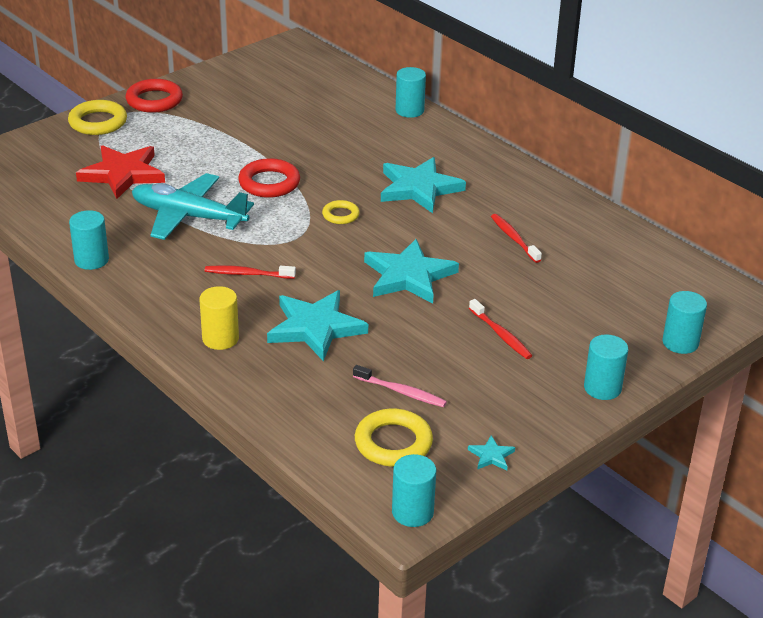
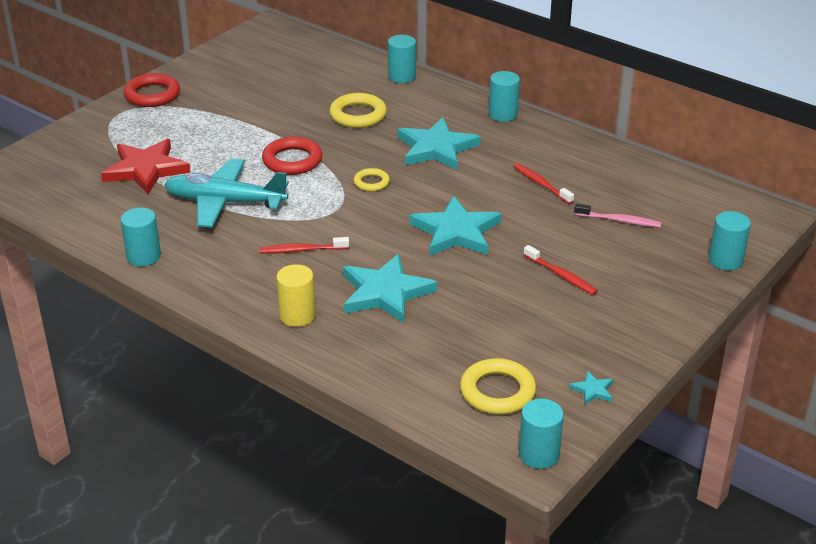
camera: 10 degrees left, 0 degrees up
(98, 122) = (103, 122): yellow ring -> yellow ring (358, 115)
(401, 392) = (488, 342): pink toothbrush -> pink toothbrush (619, 220)
(602, 388) = (671, 312): turquoise cylinder -> turquoise cylinder (503, 114)

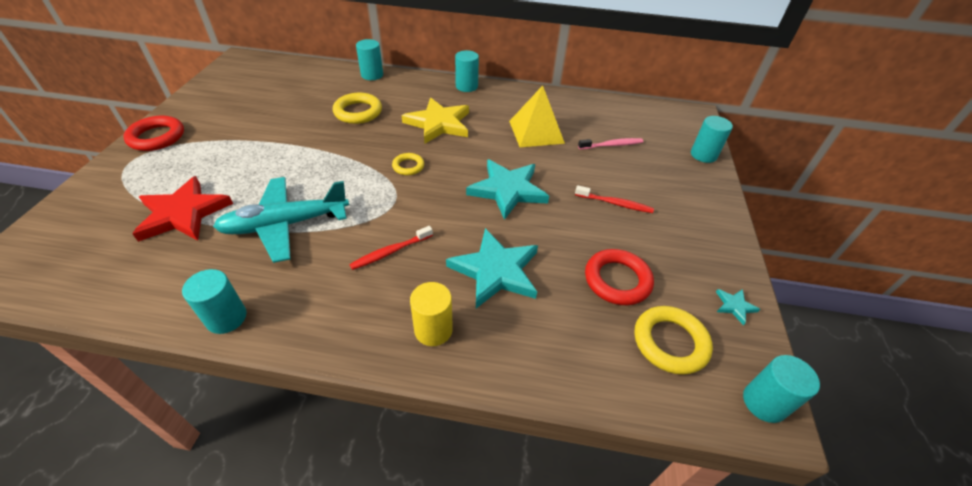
camera: 30 degrees left, 10 degrees up
(292, 160) = (326, 165): red ring -> red ring (617, 280)
(436, 148) = (438, 123): turquoise star -> yellow star
(541, 184) = (536, 132): red toothbrush -> yellow pyramid

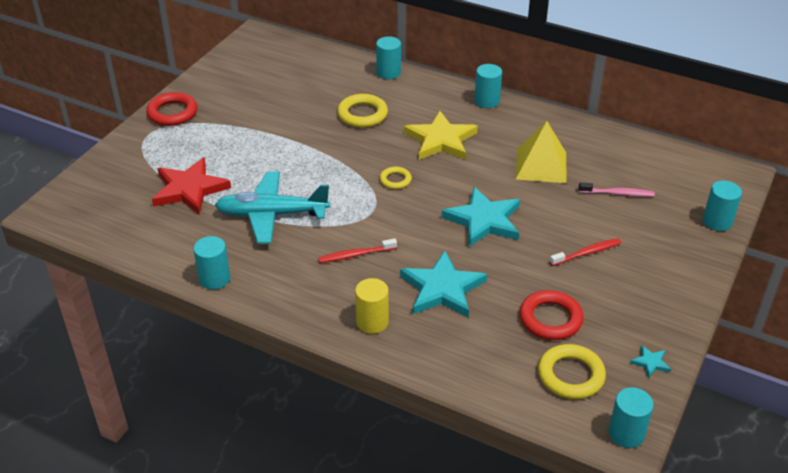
camera: 20 degrees right, 5 degrees down
(615, 203) = (587, 253): red toothbrush -> red toothbrush turned 60 degrees counterclockwise

